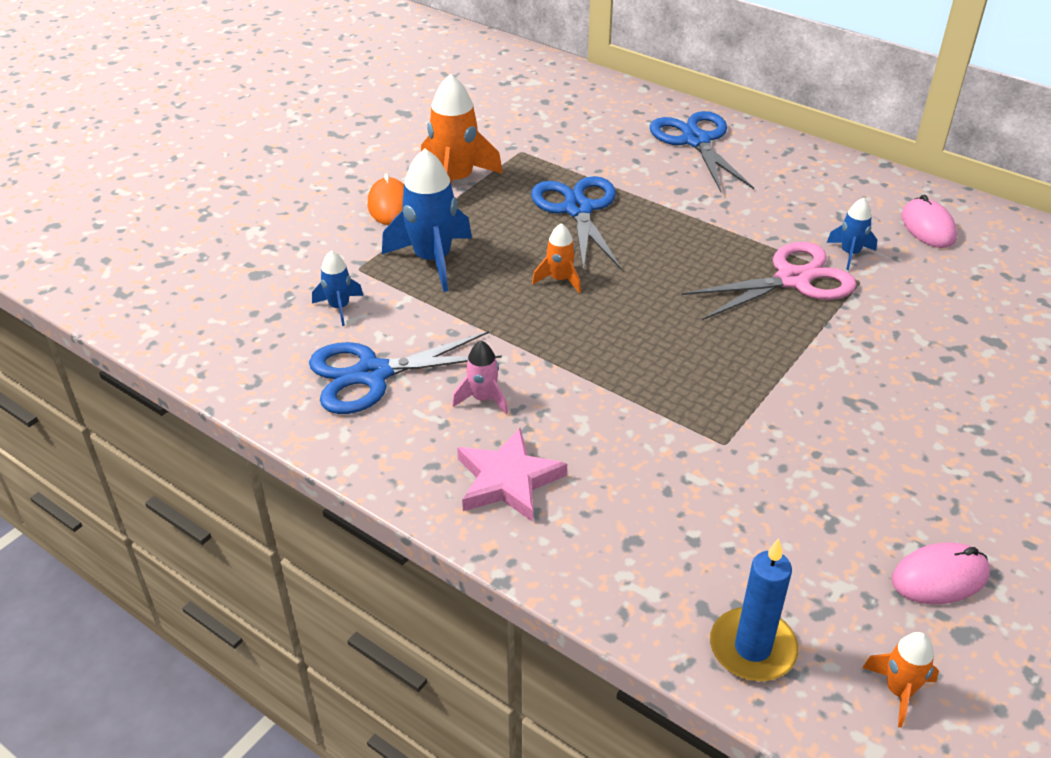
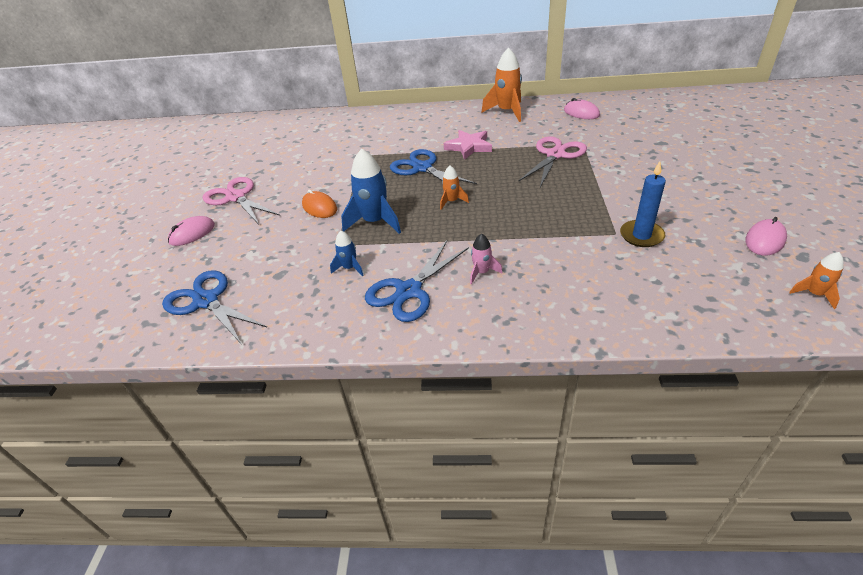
camera: 30 degrees left, 0 degrees up
(220, 170) = (192, 233): none -> pink mouse
(311, 143) = (236, 197): none -> pink scissors
(456, 181) = (343, 181): orange rocket -> orange rocket (507, 112)
(508, 480) = (542, 303): pink star -> pink star (469, 147)
(696, 141) = (442, 119): blue scissors -> blue scissors (206, 301)
(752, 648) = (741, 312): blue candle -> blue candle (641, 235)
(850, 254) = (565, 135): blue rocket -> none

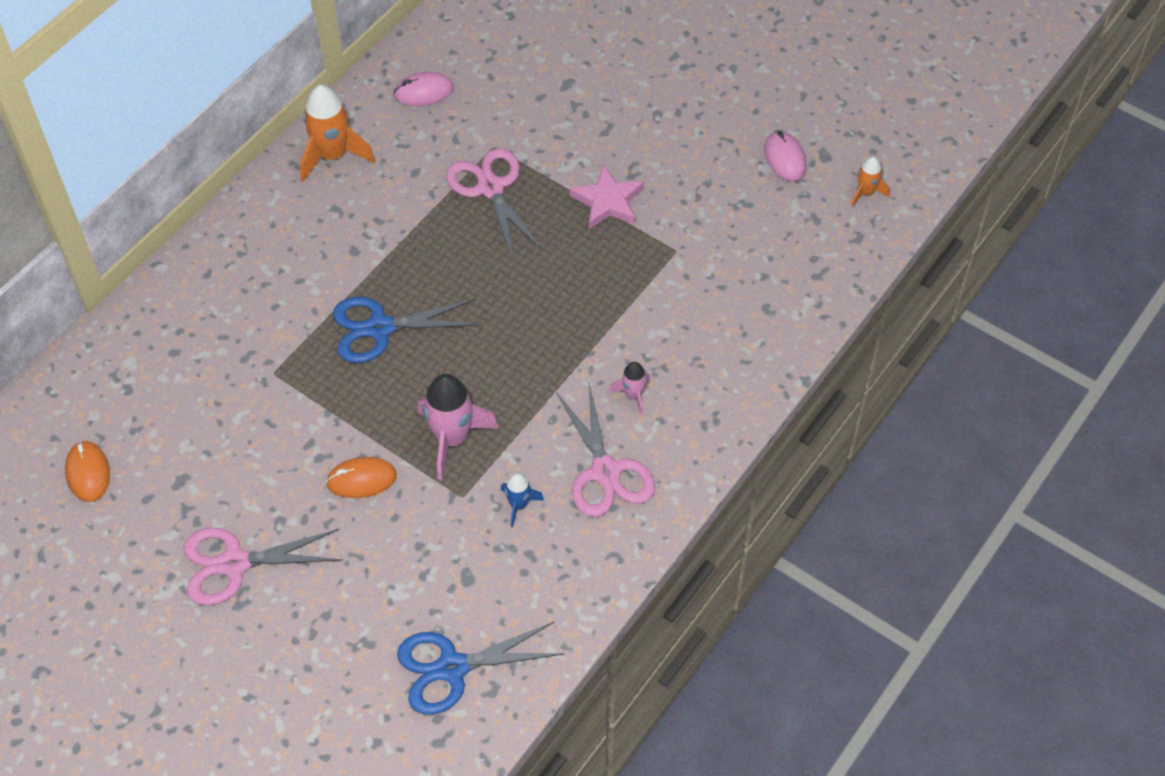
camera: 60 degrees left, 15 degrees up
(192, 233) = (282, 644): pink mouse -> none
(262, 142) = (88, 473): none -> orange mouse
(375, 222) = (452, 438): blue rocket -> pink rocket
(409, 291) = (605, 471): blue scissors -> pink scissors
(452, 201) = (485, 344): orange rocket -> none
(469, 147) = (380, 252): pink star -> pink star (608, 201)
(641, 235) = (697, 235): blue candle -> none

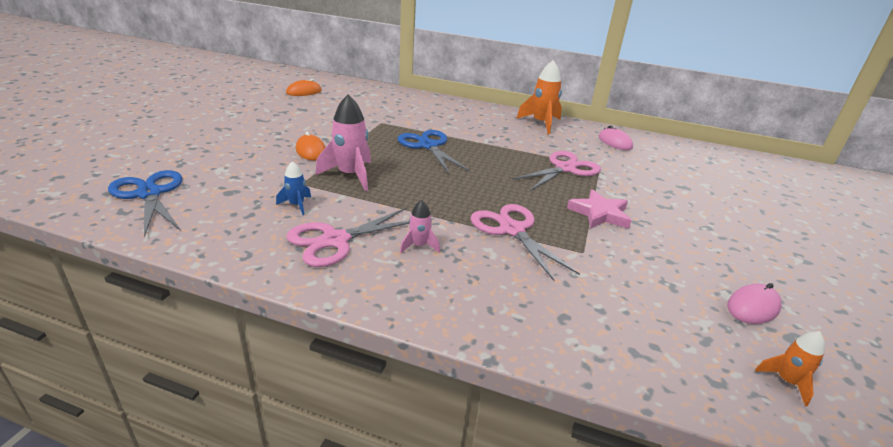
camera: 70 degrees right, 25 degrees down
(234, 564) = (246, 124): pink scissors -> pink scissors (512, 230)

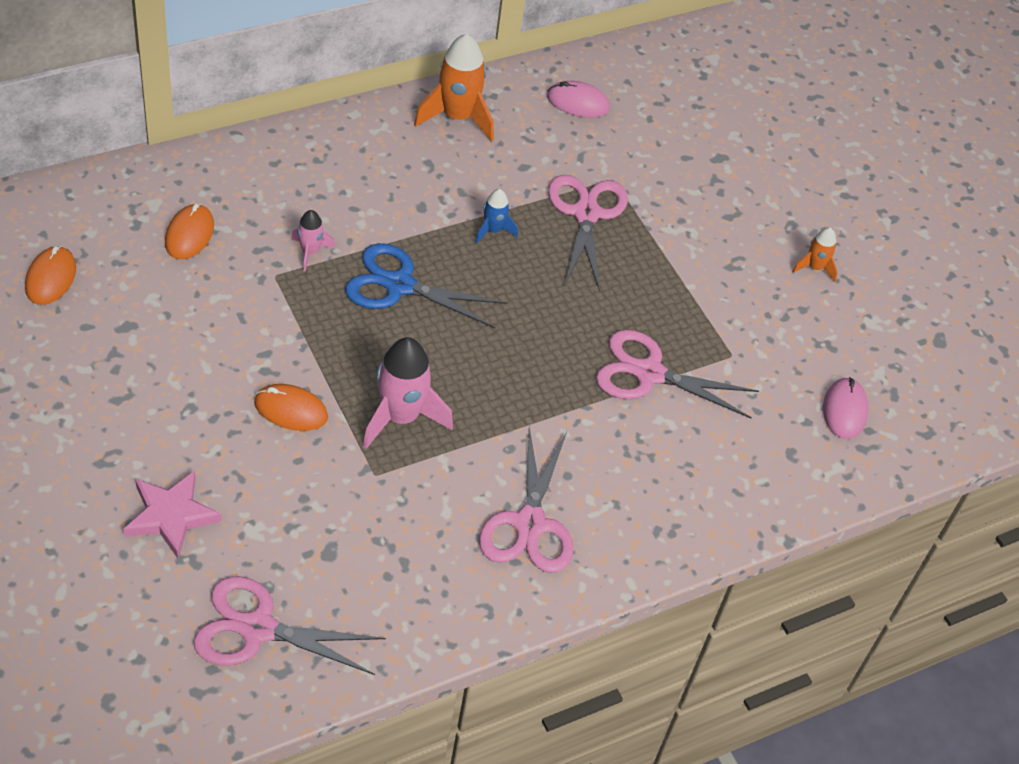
camera: 50 degrees left, 20 degrees up
(149, 194) = (258, 629): blue scissors -> pink scissors
(296, 205) = (424, 511): blue rocket -> blue rocket (493, 230)
(370, 103) = (189, 234): none -> orange mouse
(419, 246) = (603, 467): pink rocket -> pink rocket (310, 252)
(600, 213) = (692, 279): pink star -> pink star (171, 516)
(753, 307) = (896, 323): pink mouse -> pink mouse (844, 410)
(786, 381) = (962, 395): orange rocket -> orange rocket (814, 267)

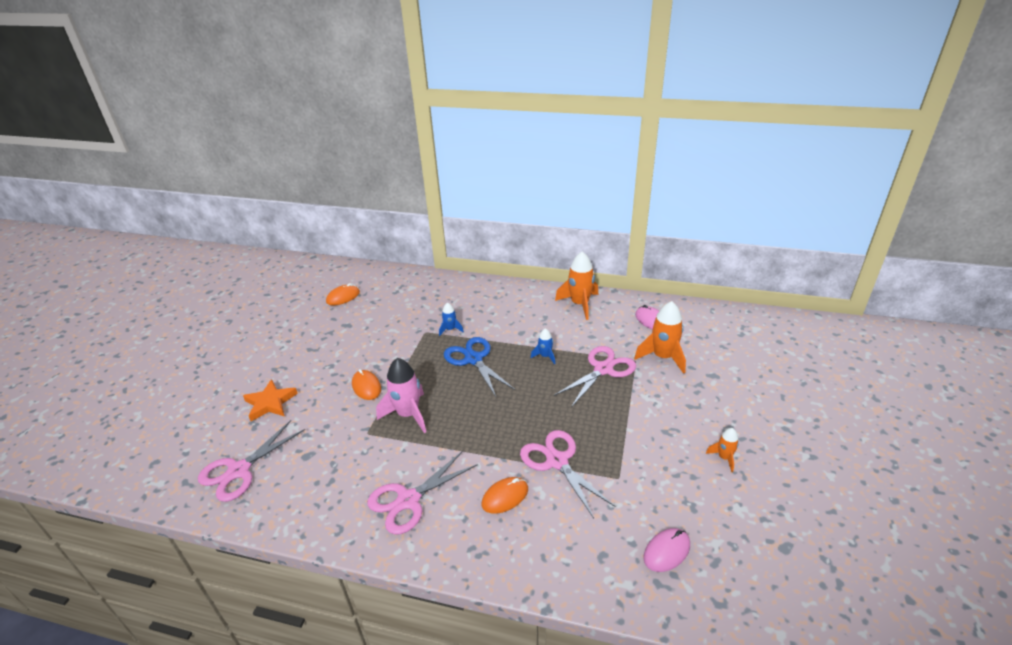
camera: 50 degrees right, 15 degrees down
(171, 516) = (270, 403): pink star -> orange star
(189, 234) = (410, 303): orange mouse -> orange mouse (505, 497)
(258, 629) = (239, 470): pink scissors -> pink scissors turned 105 degrees counterclockwise
(310, 252) = (450, 329): pink rocket -> blue rocket
(641, 158) = (663, 357): none -> orange rocket

